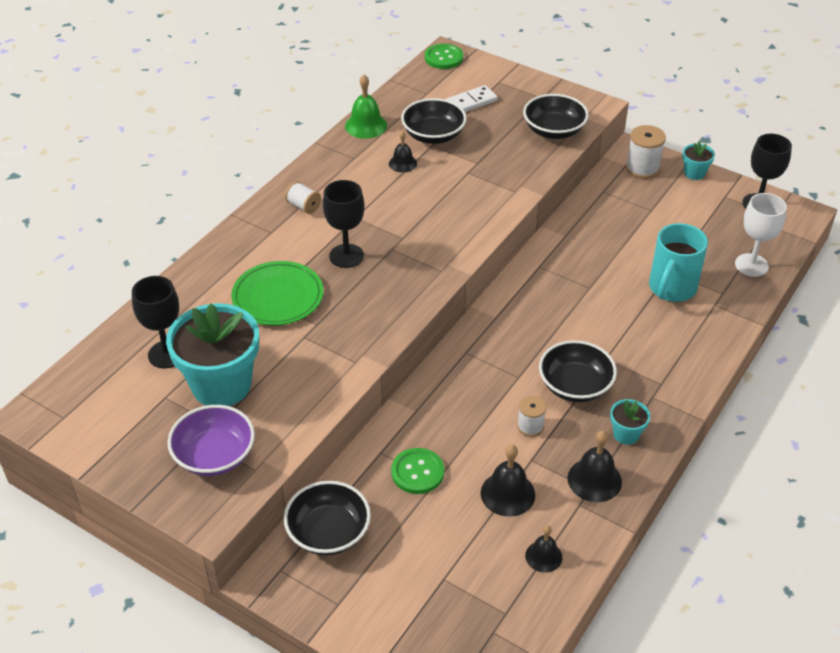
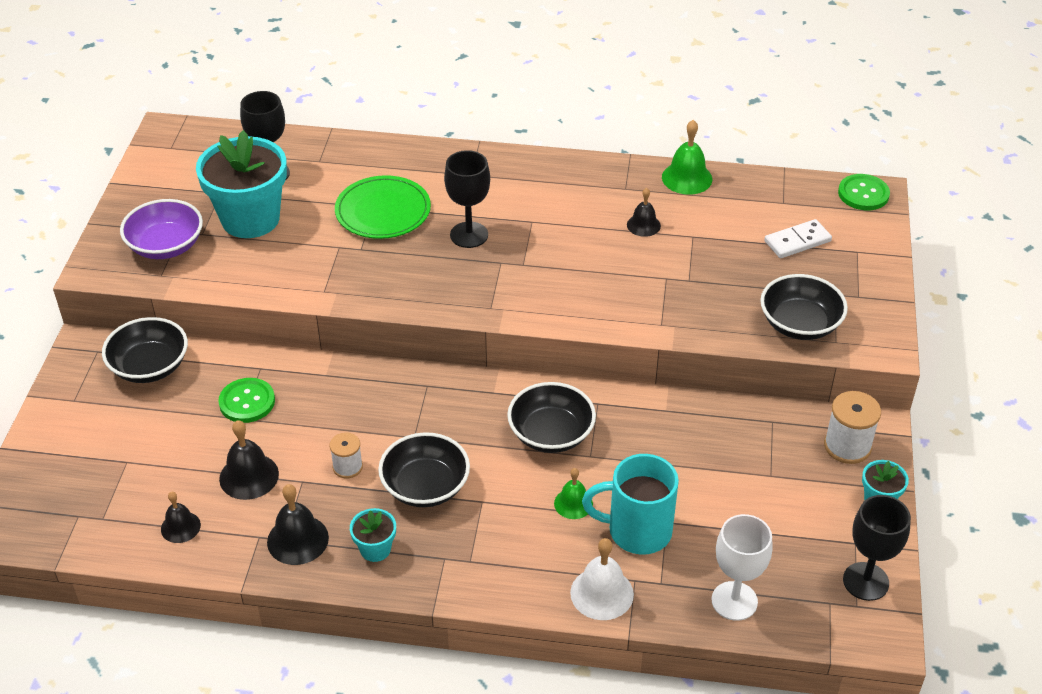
camera: 65 degrees right, 0 degrees up
(303, 206) = (523, 181): white spool -> none
(433, 135) = (710, 232): black bowl -> black bowl (551, 434)
(471, 102) = (797, 241): white domino -> white domino turned 60 degrees counterclockwise
(631, 311) = (573, 503): none -> green bell
(720, 324) = (602, 593): none -> white bell

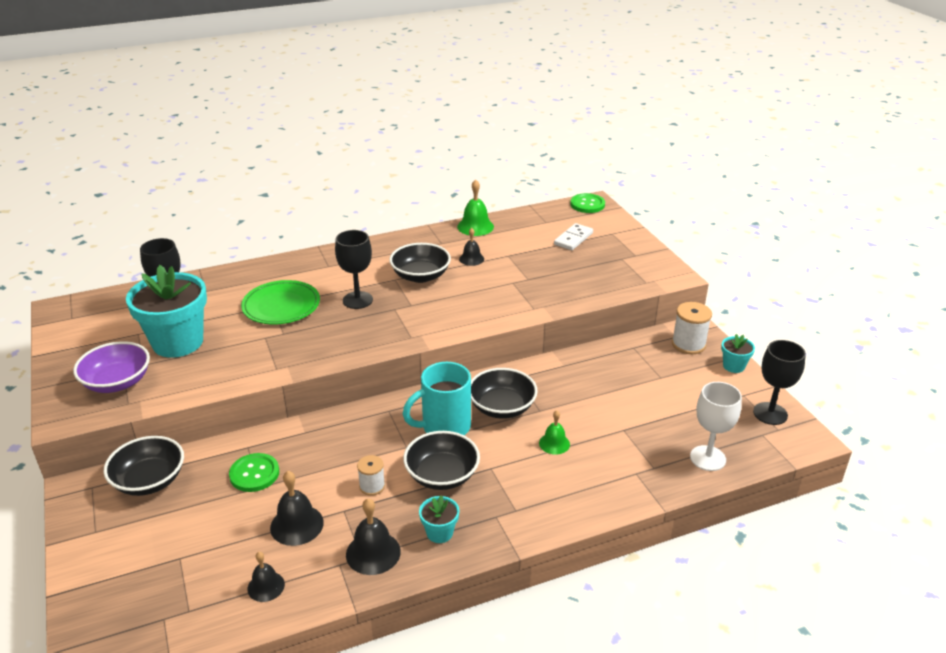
camera: 30 degrees left, 10 degrees down
(602, 593) = (623, 491): white bell -> none
(637, 531) = (610, 442): turquoise mug -> turquoise mug (444, 427)
(800, 324) = (617, 280): black bowl -> black bowl (420, 276)

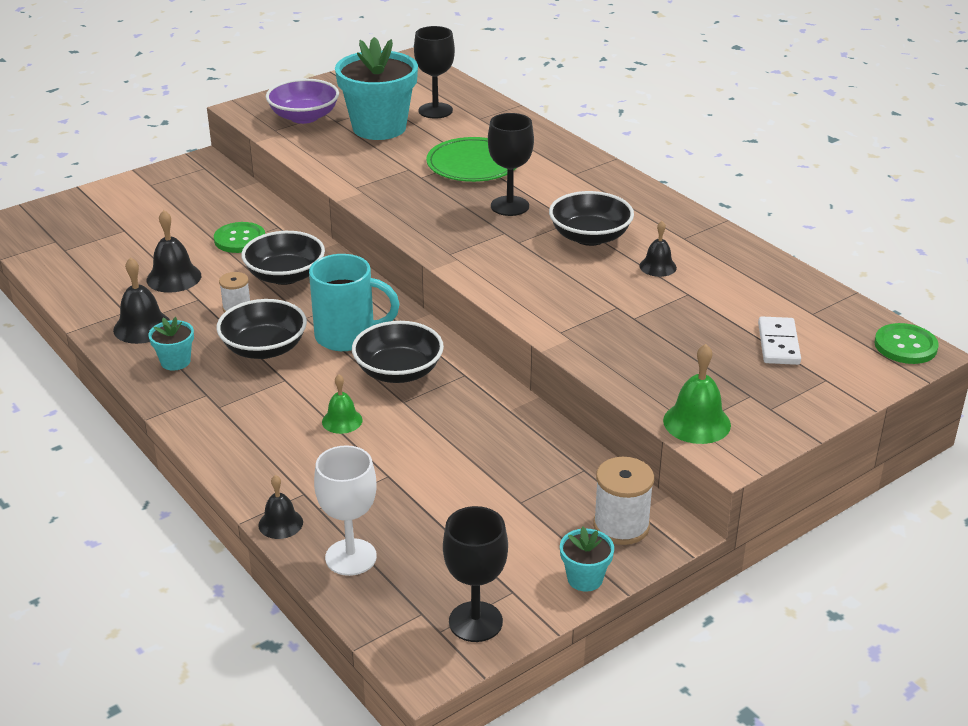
camera: 75 degrees right, 0 degrees up
(149, 480) = (218, 191): black bowl -> black bowl (285, 276)
(266, 586) = (94, 279): black bell -> black bell (280, 523)
(444, 427) = (347, 336): turquoise mug -> turquoise mug turned 135 degrees clockwise
(475, 226) = (750, 256): green bell -> green bell (697, 422)
(573, 239) = (778, 344): white domino -> white domino turned 75 degrees clockwise

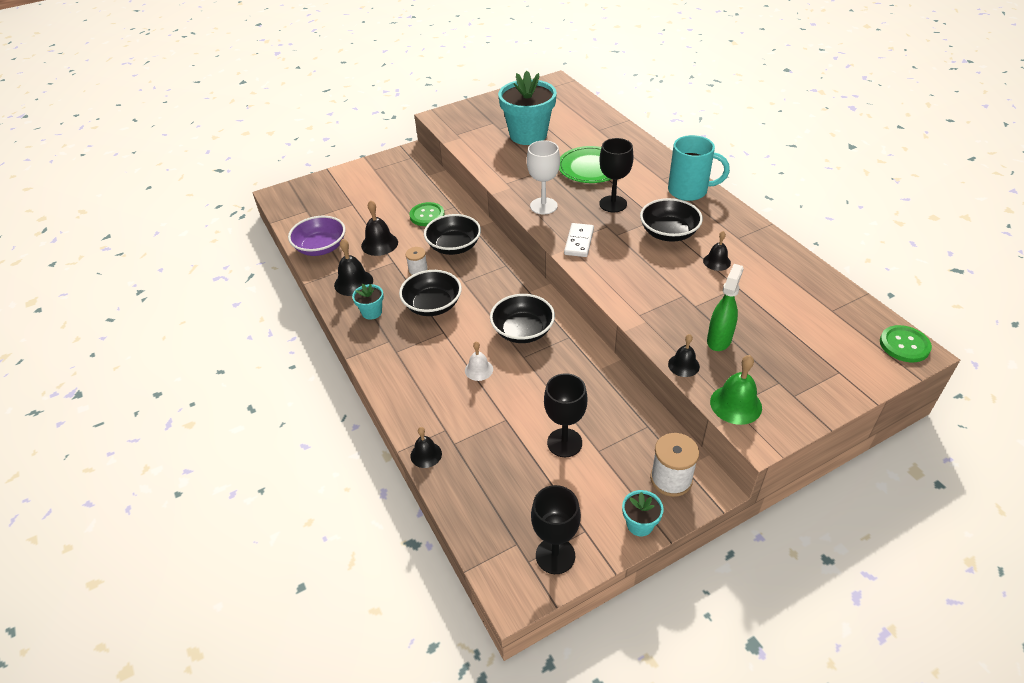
camera: 10 degrees right, 10 degrees up
(304, 117) = (478, 124): purple bowl -> purple bowl (321, 248)
(342, 421) = (479, 370): green bell -> white bell
(347, 336) = (490, 299): turquoise mug -> turquoise mug (689, 191)
(351, 557) = (471, 489): white goblet -> white goblet (543, 206)
(435, 111) = (568, 122): black goblet -> black goblet (564, 443)
(625, 384) = (683, 365): none -> black bell
(669, 353) = (719, 340): none -> green spray bottle
(778, 344) = (804, 336): white domino -> white domino (579, 242)

